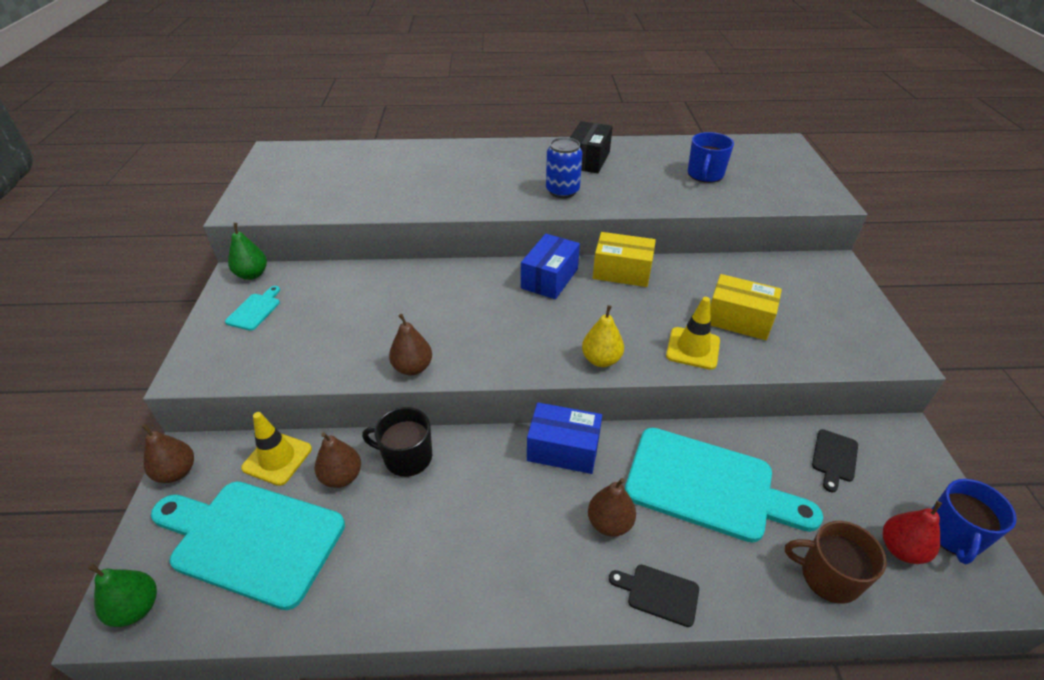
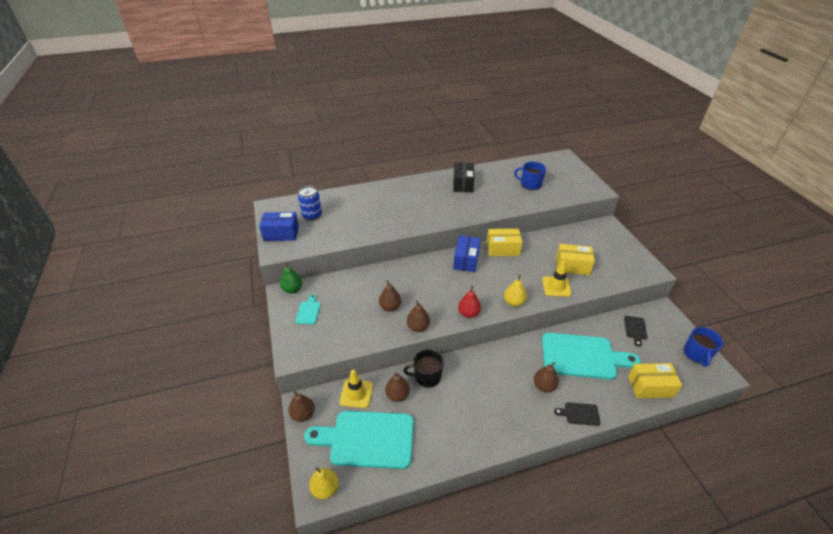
camera: 15 degrees left, 0 degrees up
(136, 608) = (325, 488): green pear -> yellow pear
(385, 327) = (390, 307): none -> brown pear
(562, 191) = (458, 207): blue can -> blue can (312, 215)
(563, 449) = (505, 354): blue box -> blue box (281, 233)
(705, 175) = (530, 184): blue mug -> blue mug turned 105 degrees clockwise
(828, 576) = (650, 386): brown mug -> yellow box
(901, 549) = (677, 366): red pear -> red pear (468, 313)

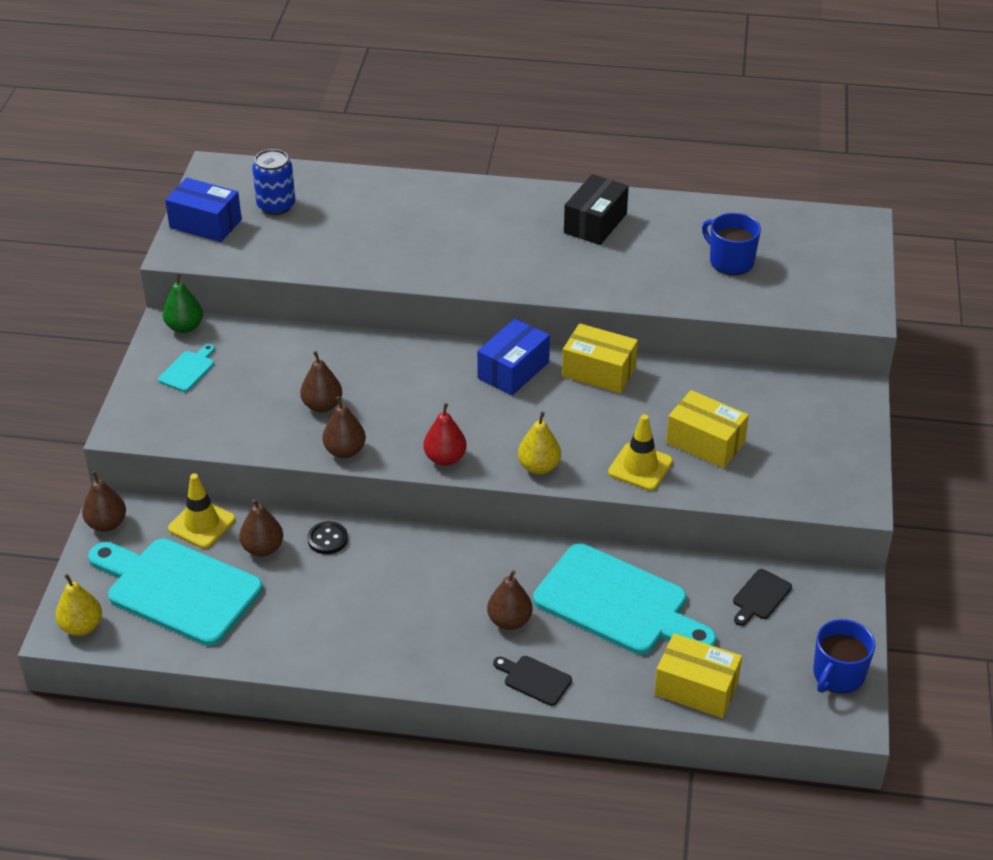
camera: 25 degrees right, 0 degrees up
(427, 376) = (327, 539): black mug -> black button

